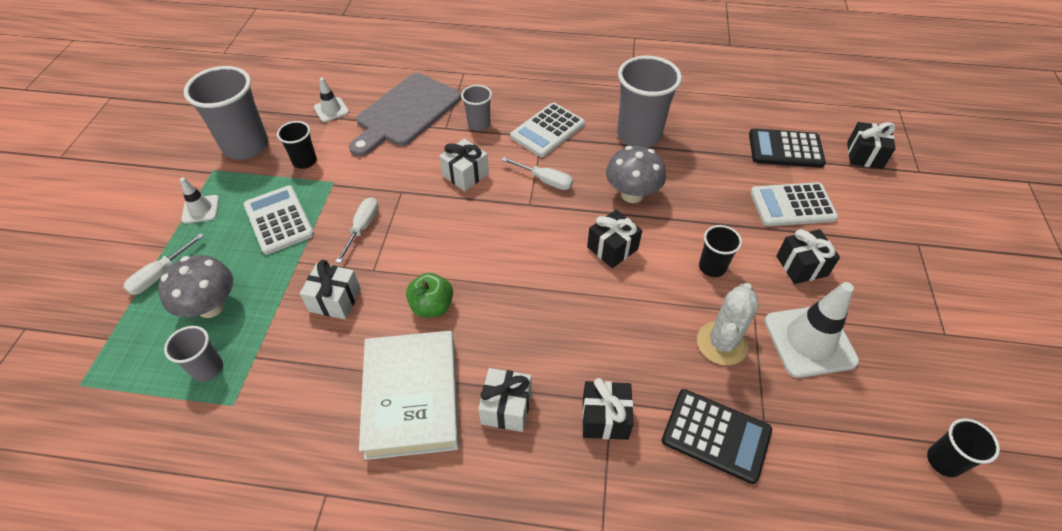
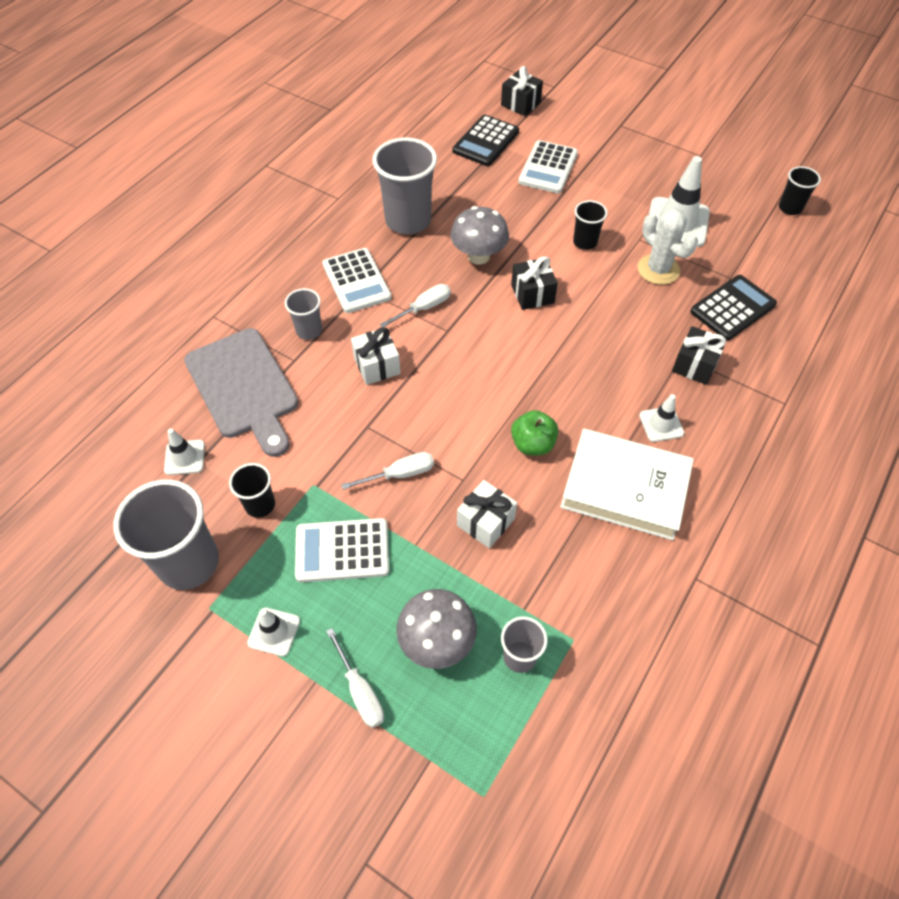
camera: 65 degrees left, 5 degrees up
(362, 228) = (400, 474): white screwdriver -> white screwdriver turned 120 degrees clockwise
(506, 407) = (661, 424): white gift -> white traffic cone
(801, 266) = (609, 193): black gift -> none

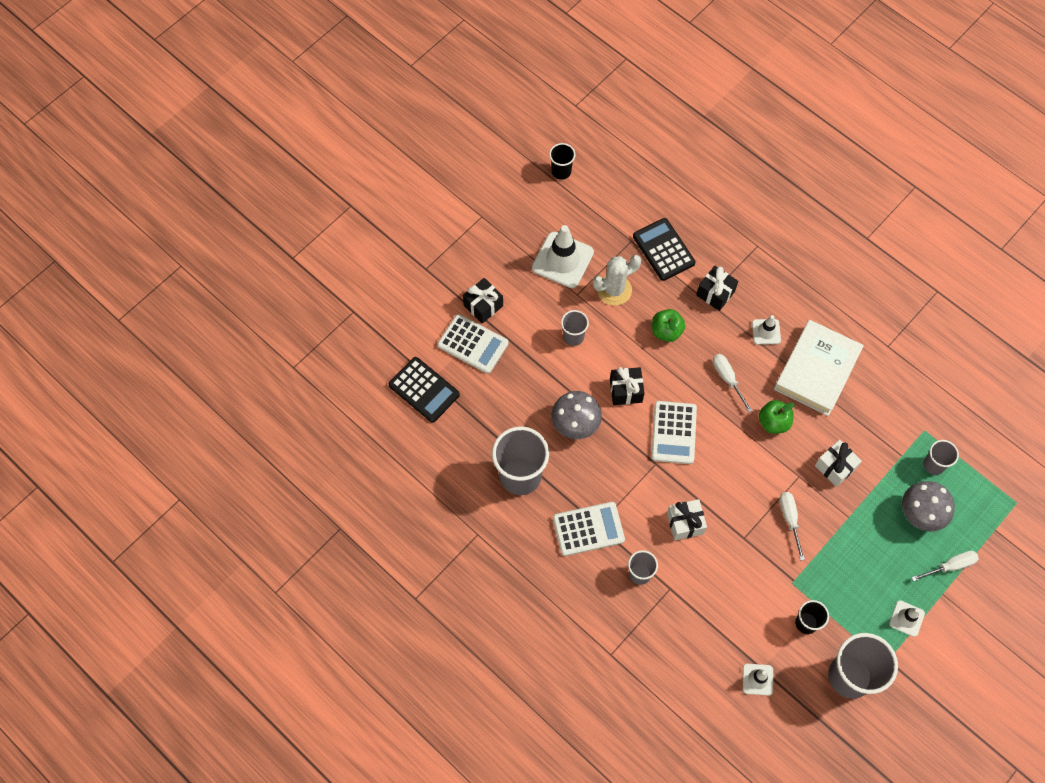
camera: 80 degrees left, 10 degrees up
(244, 387) = (694, 630): grey cutting board -> none
(342, 551) = (849, 567): white calculator -> white calculator (674, 432)
(424, 308) = (628, 478): white screwdriver -> white screwdriver (727, 379)
(520, 104) = (374, 347): black gift -> black gift (483, 305)
(585, 242) = (573, 337): black cup -> grey cup
(622, 322) = (666, 331): none -> green apple

